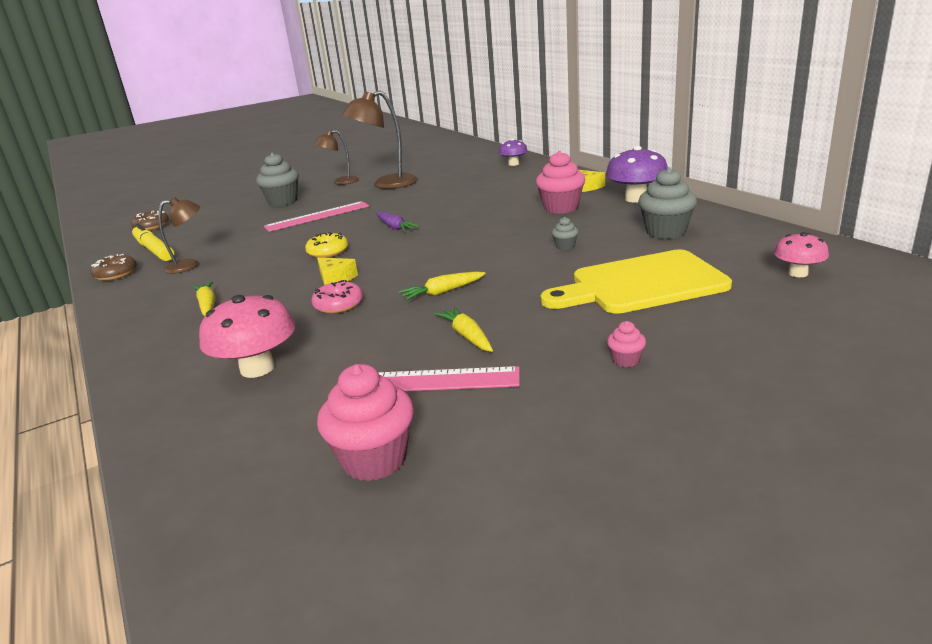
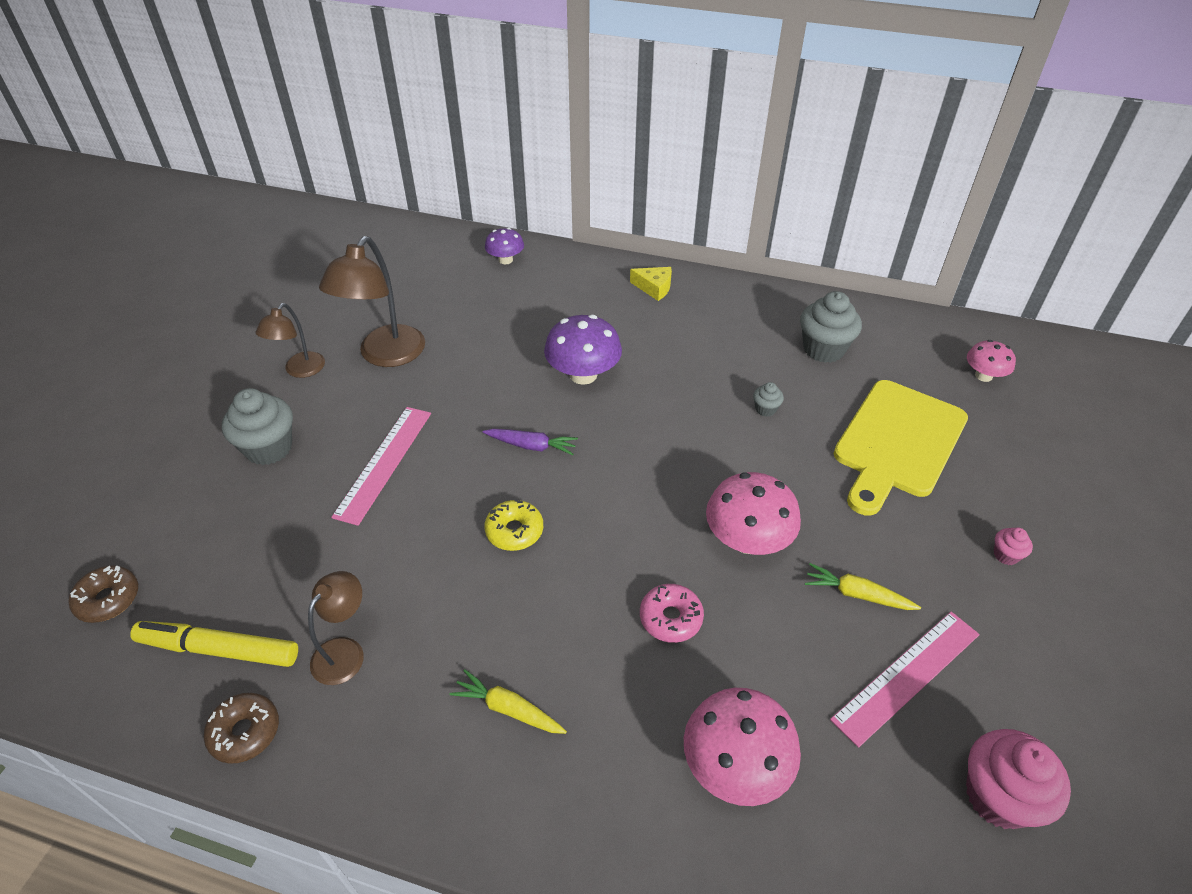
camera: 45 degrees left, 20 degrees up
(335, 279) = (600, 576): yellow cheese -> none
(442, 292) = (747, 540): yellow carrot -> pink mushroom
(561, 208) = (676, 339): pink cupcake -> none
(636, 199) = (730, 297): purple mushroom -> purple mushroom (583, 374)

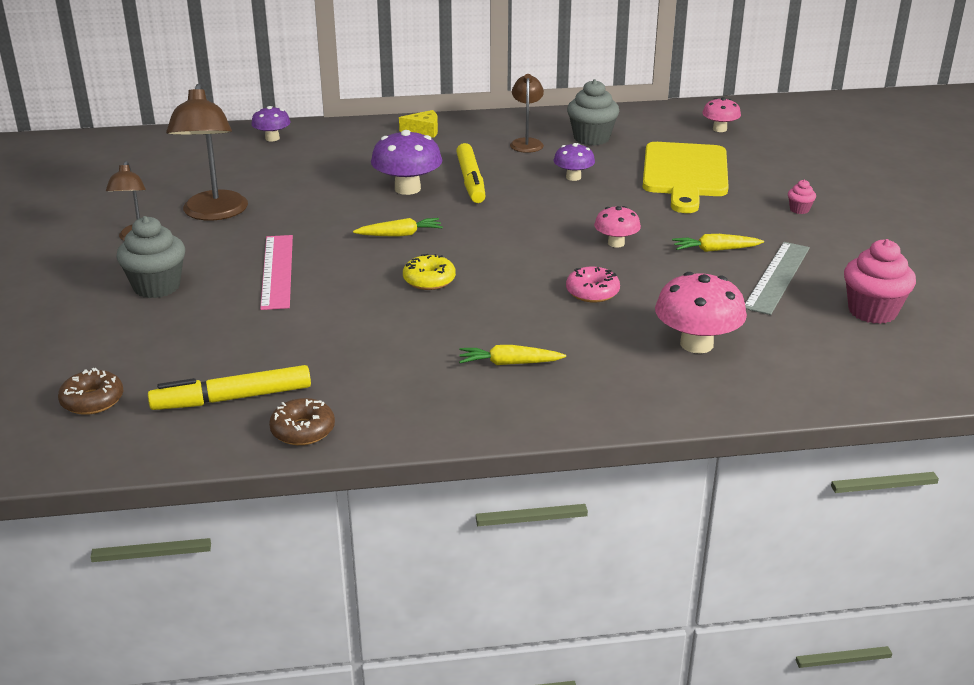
camera: 25 degrees left, 15 degrees down
(345, 651) = (346, 371): brown lamp -> brown lamp (526, 143)
(531, 446) = (400, 235): purple carrot -> yellow carrot
(653, 382) = (471, 181): none -> yellow marker
(747, 540) = (616, 243): pink mushroom -> pink mushroom, size x0.60
(765, 409) = (573, 177): grey cupcake -> purple mushroom
(907, 676) = (777, 277): pink ruler -> grey ruler

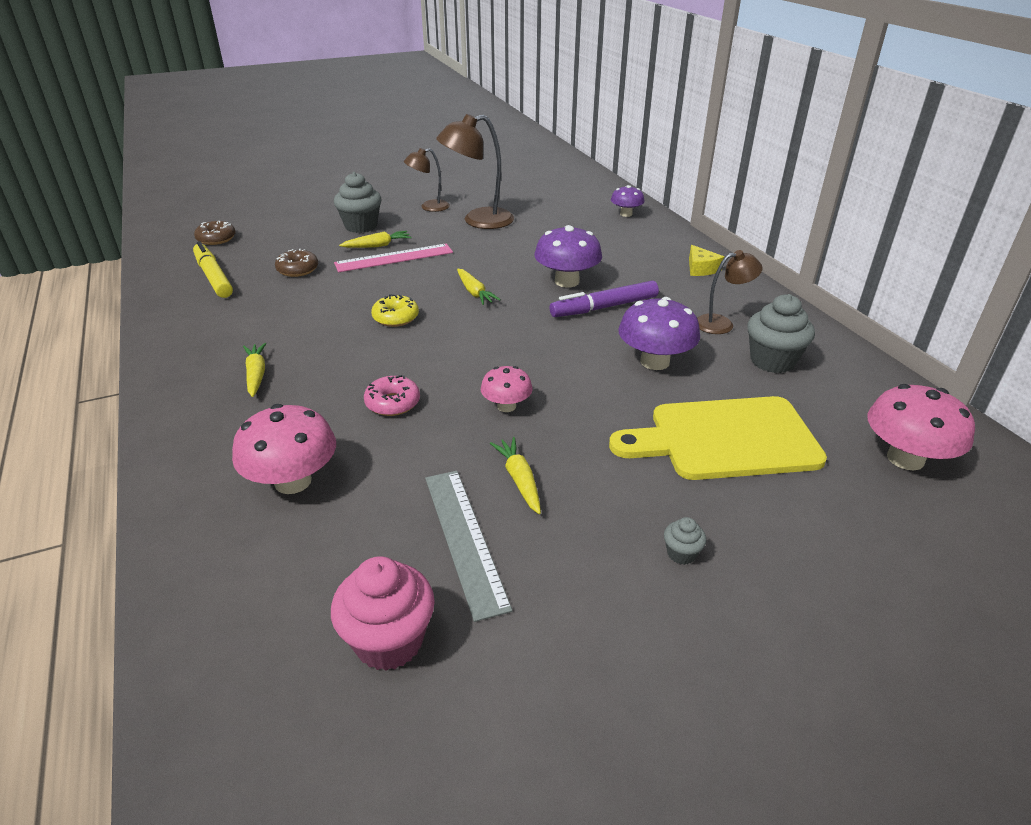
camera: 75 degrees right, 5 degrees up
(231, 279) = (377, 246): none -> yellow carrot
(303, 430) = (169, 307): brown donut -> brown donut (298, 270)
(471, 181) = (604, 307): yellow marker -> purple marker
(573, 177) = (654, 362): purple mushroom -> purple mushroom, size x1.67
(719, 129) = (905, 458): pink mushroom -> pink mushroom, size x1.67
(777, 277) = (464, 539): grey ruler -> grey ruler turned 60 degrees clockwise
(799, 209) = (681, 554): pink cupcake -> grey cupcake

